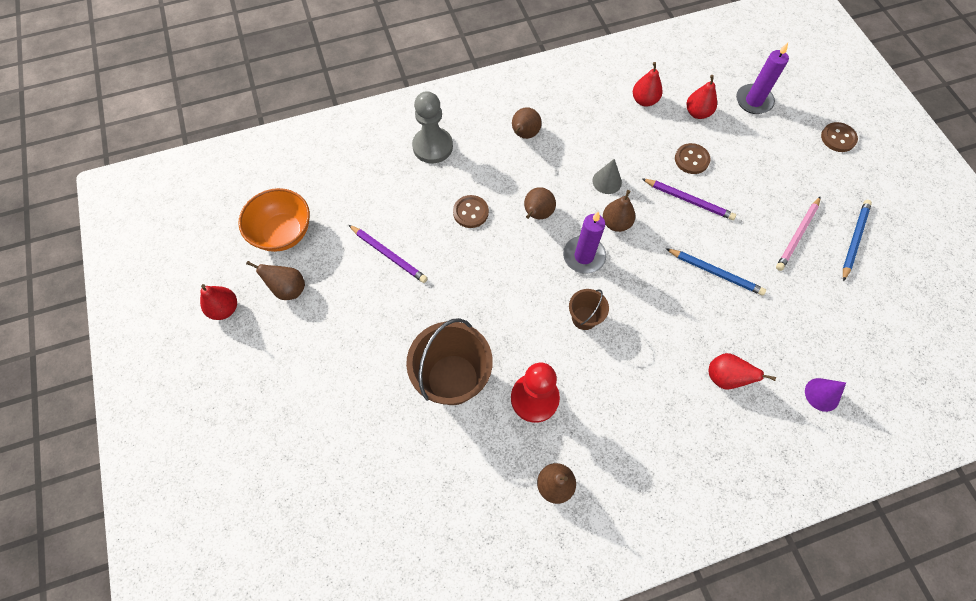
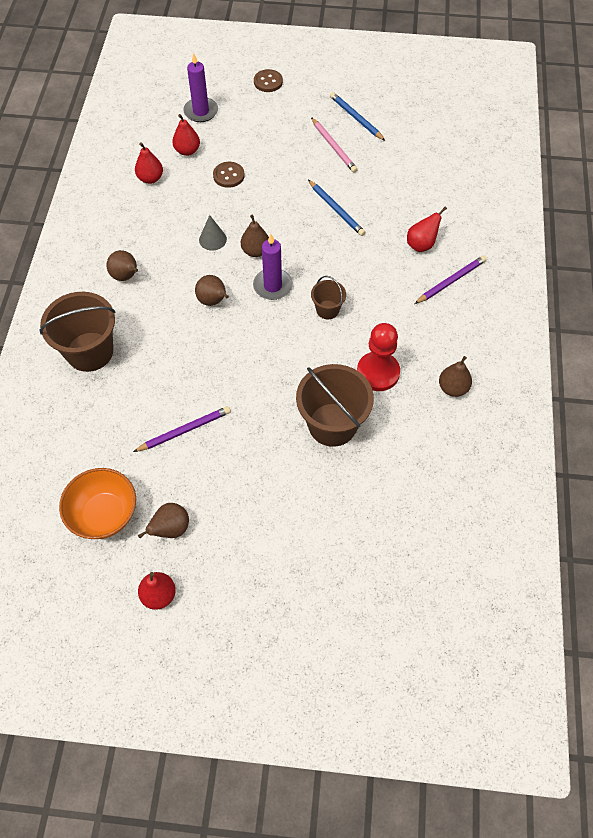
camera: 65 degrees left, 5 degrees down
(432, 146) = (90, 352): grey pawn -> brown bucket
(470, 212) = (180, 349): brown button -> none
(688, 200) = (264, 195): purple pencil -> purple pencil (451, 281)
(715, 273) = (336, 209): blue pencil -> blue pencil turned 90 degrees clockwise
(822, 394) = (460, 197): purple cone -> none

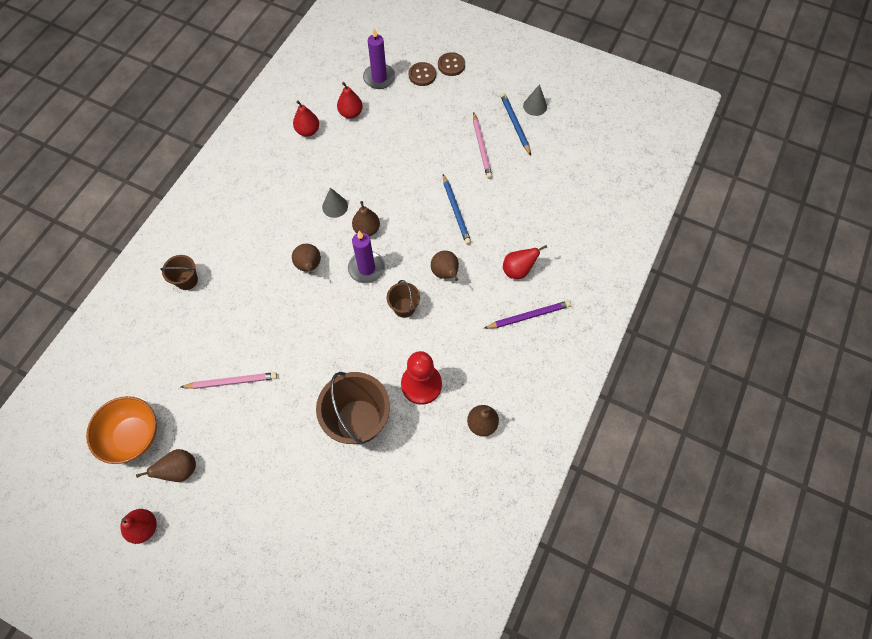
camera: 20 degrees right, 5 degrees up
(90, 352) = (187, 280): brown bucket -> brown bucket, size x0.51
(126, 276) = (247, 219): brown pear -> brown pear (445, 273)
(184, 430) = (231, 382): purple pencil -> pink pencil
(228, 176) = (376, 148): brown button -> brown button (422, 75)
(367, 97) = (535, 106): none -> grey cone

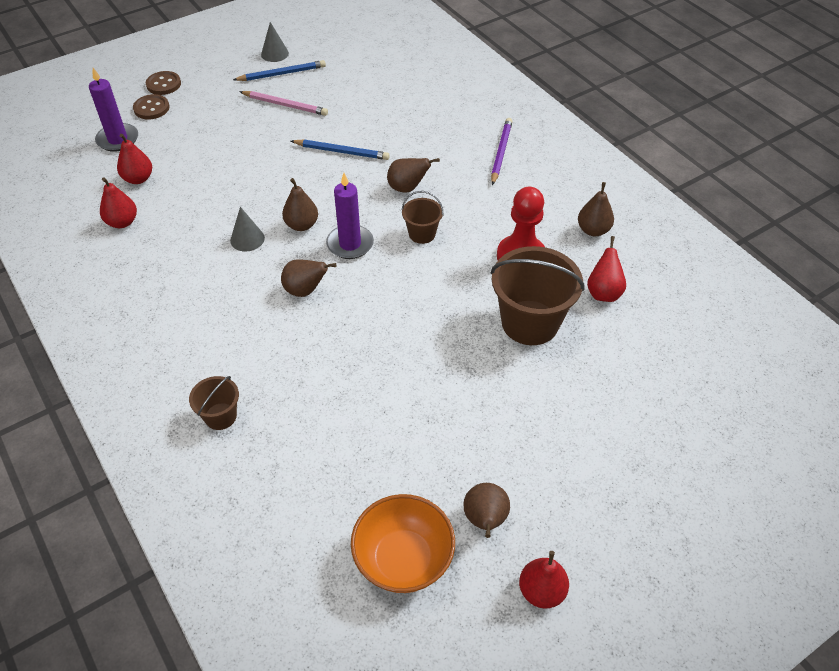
camera: 60 degrees left, 15 degrees down
(231, 382) = (400, 421): pink pencil -> none
(515, 124) = (282, 74): blue pencil -> blue pencil turned 150 degrees clockwise
(518, 270) = (446, 139): red pear -> red pear (603, 292)

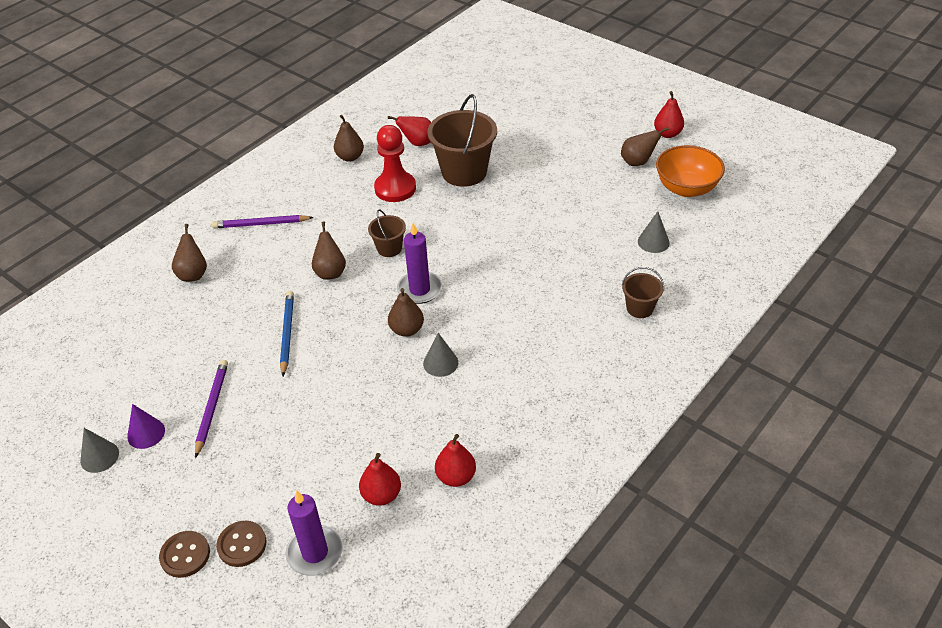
camera: 105 degrees left, 5 degrees down
(282, 74) = (146, 433): blue pencil -> purple cone
(285, 105) = (212, 408): pink pencil -> purple pencil
(305, 290) = (487, 301): brown pear -> brown pear (193, 274)
(317, 473) = (653, 242): none -> grey cone

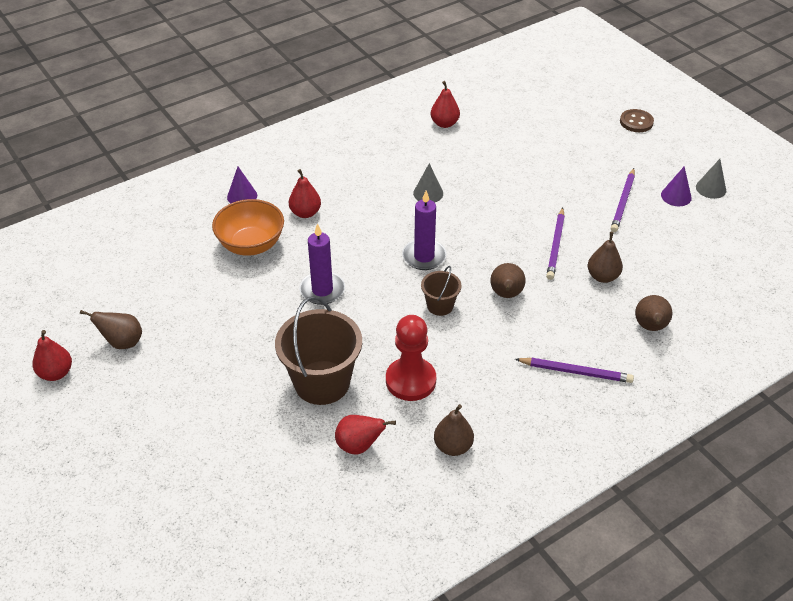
camera: 165 degrees left, 0 degrees up
(242, 545) = (598, 119): brown button -> none
(287, 334) = (555, 245): blue pencil -> purple pencil
(315, 552) = (549, 107): purple candle -> purple candle (322, 290)
(381, 495) = (499, 125): red pear -> red pear (305, 213)
(407, 330) = (447, 224): brown pear -> brown pear (602, 277)
(640, 308) = (242, 196): brown bucket -> purple cone
(653, 242) = (183, 249): grey cone -> none
(686, 188) = (102, 296): orange bowl -> orange bowl (251, 245)

